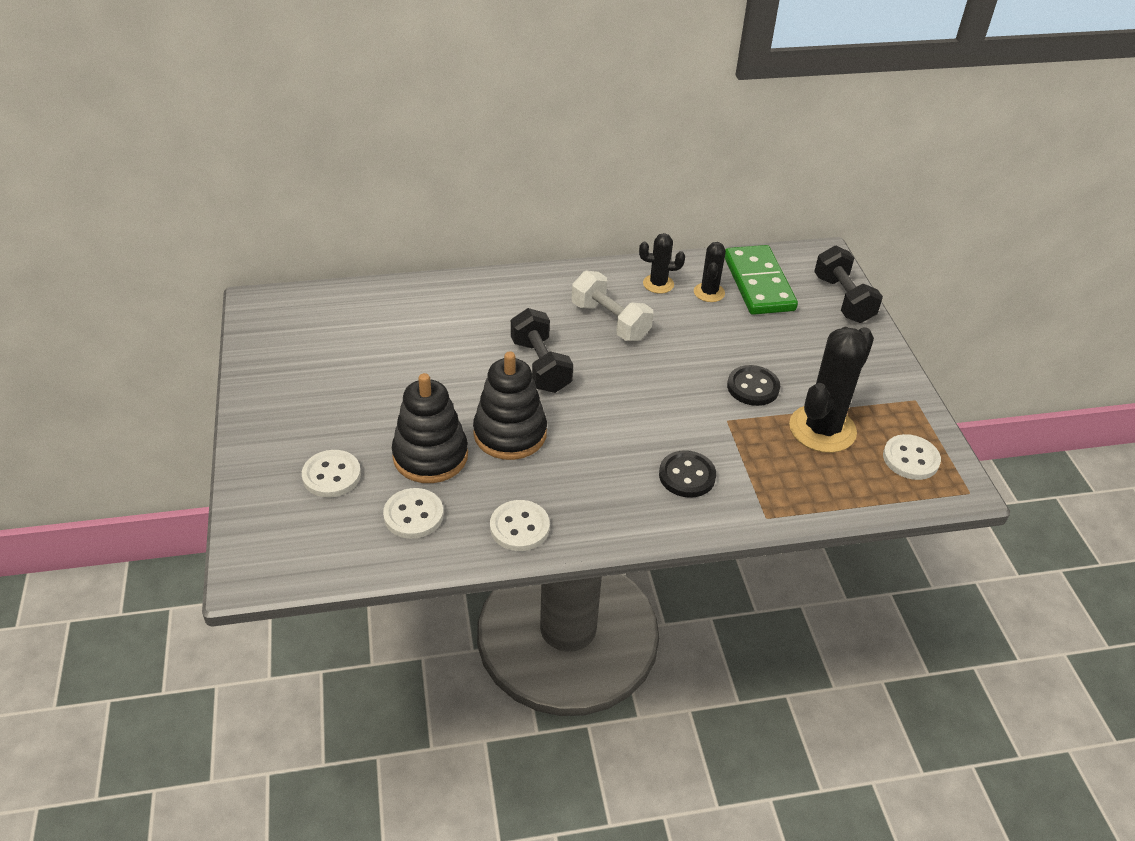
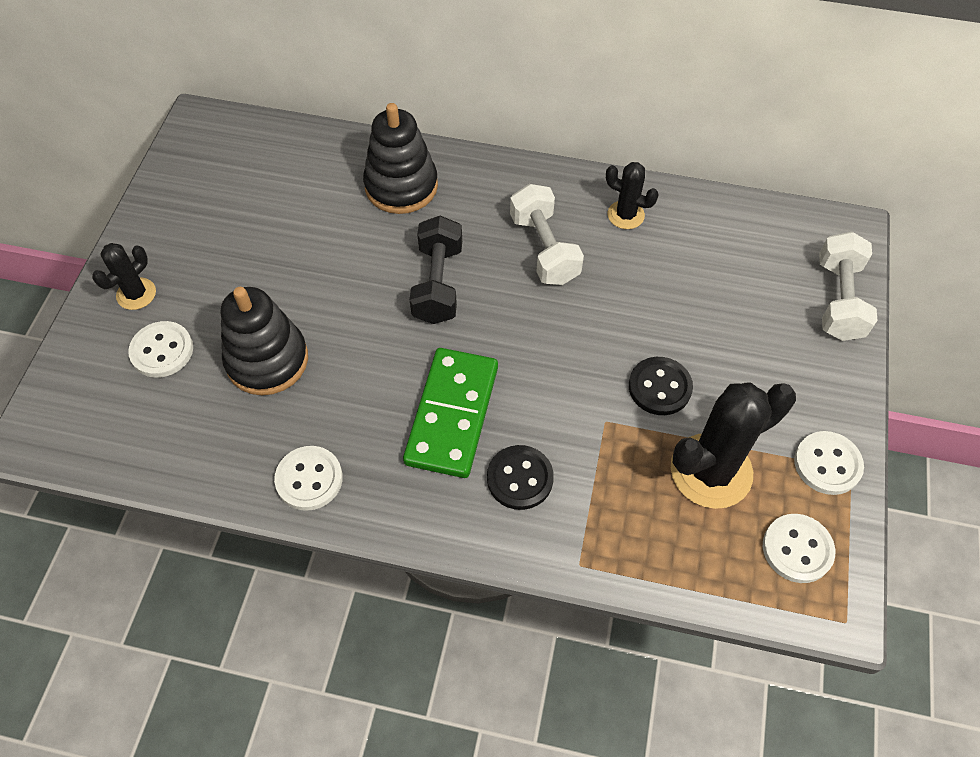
camera: 25 degrees right, 15 degrees up
(413, 515) = (214, 426): white button -> white button (827, 464)
(510, 434) = (361, 359): black stacking toy -> black stacking toy (401, 186)
(709, 292) = (679, 243): black cactus -> black cactus (136, 294)
(759, 283) = (745, 248): green domino -> green domino (452, 415)
(843, 299) = (838, 300): black dumbbell -> white dumbbell

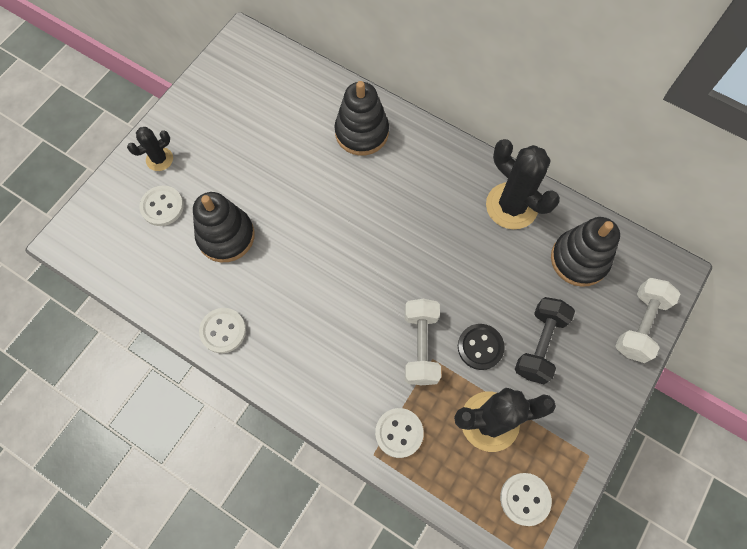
camera: 20 degrees right, 10 degrees up
(438, 284) = (358, 217): black dumbbell -> black dumbbell (540, 344)
(452, 415) = (331, 318): green domino -> none
(520, 478) = (358, 379): black button -> none
(544, 249) = (442, 214): white dumbbell -> white dumbbell (421, 346)
(625, 215) = (511, 206): black cactus -> black cactus, size x1.87
(734, 250) = (579, 259): none -> black stacking toy
(827, 464) = (574, 446): white button -> white button (399, 433)

